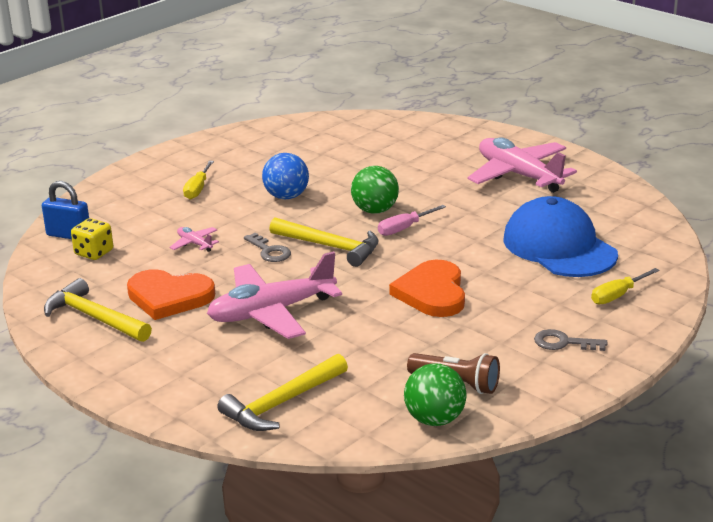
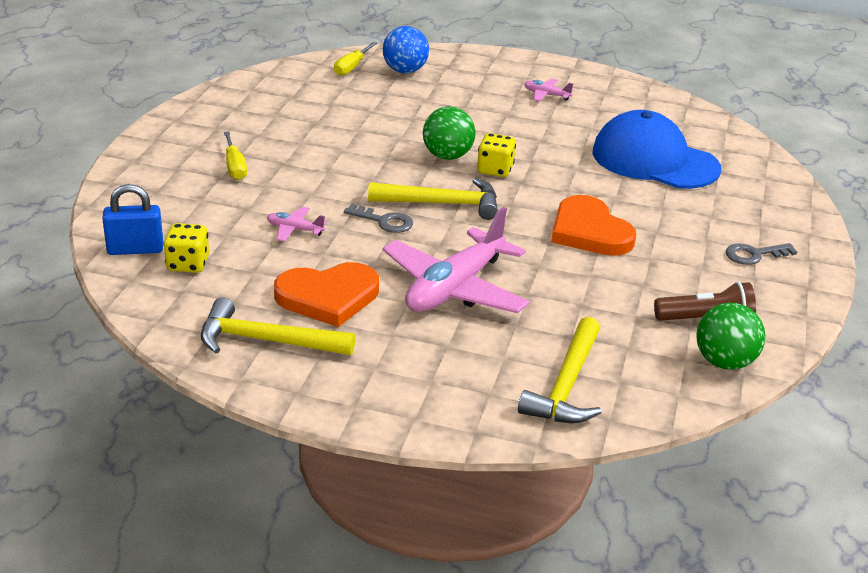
camera: 30 degrees left, 5 degrees up
(286, 196) = (341, 157): blue ball -> blue ball (405, 71)
(404, 229) = (495, 170): pink screwdriver -> yellow dice
(518, 175) = (546, 95): pink plane -> pink plane, size x0.42
(617, 296) = (751, 198): yellow screwdriver -> yellow screwdriver (351, 67)

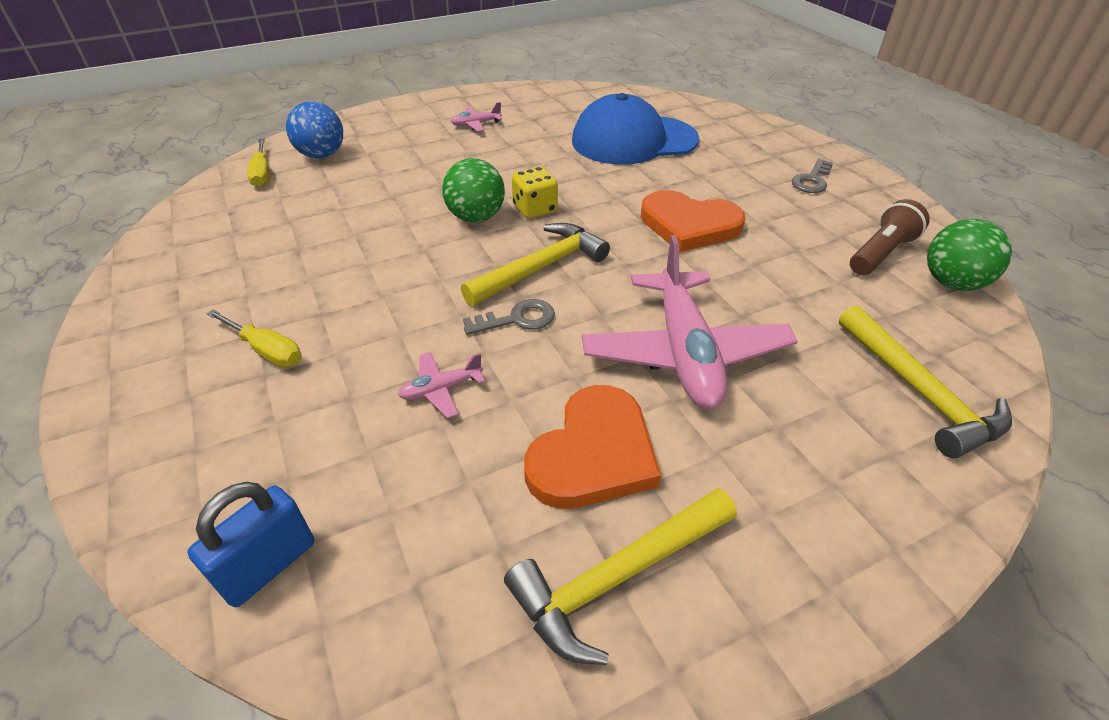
camera: 40 degrees left, 10 degrees up
(188, 264) = (373, 533): yellow dice -> none

